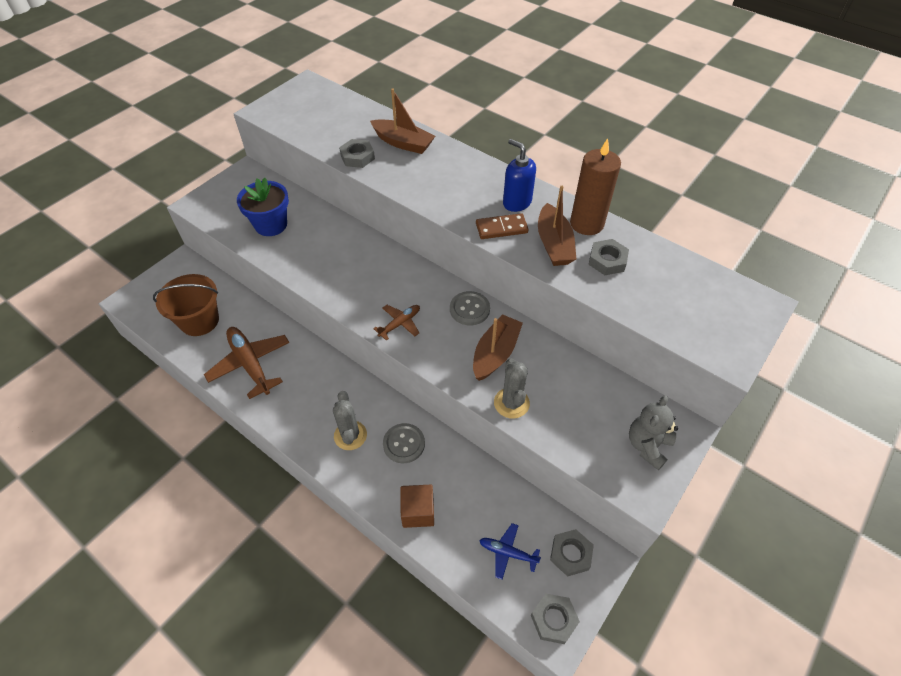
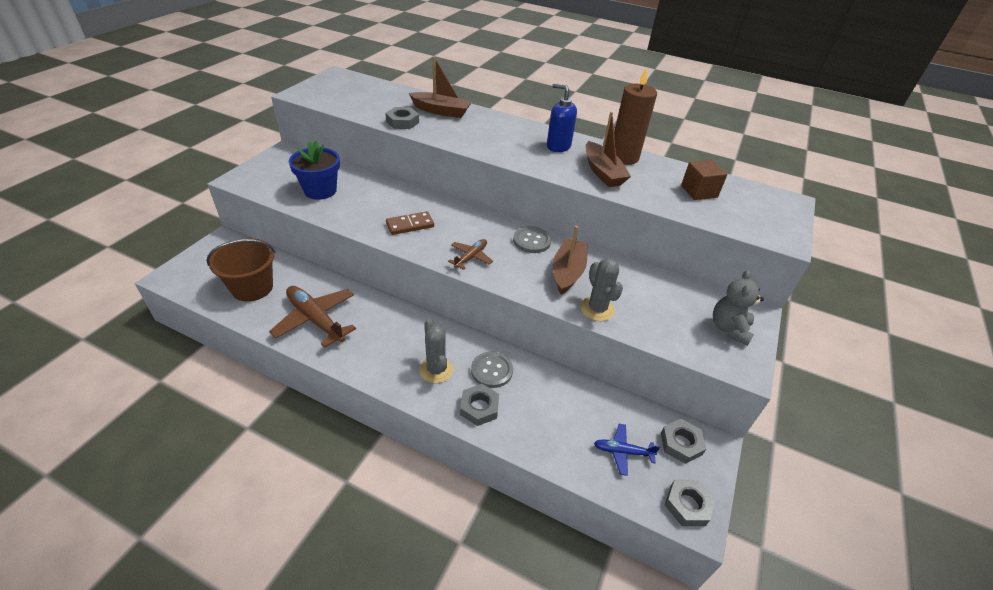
camera: 15 degrees left, 10 degrees down
(418, 512) = (524, 428): brown cube -> brown cube (699, 191)
(501, 228) = (552, 164): brown domino -> brown domino (410, 225)
(607, 260) = (652, 181): grey nut -> grey nut (479, 407)

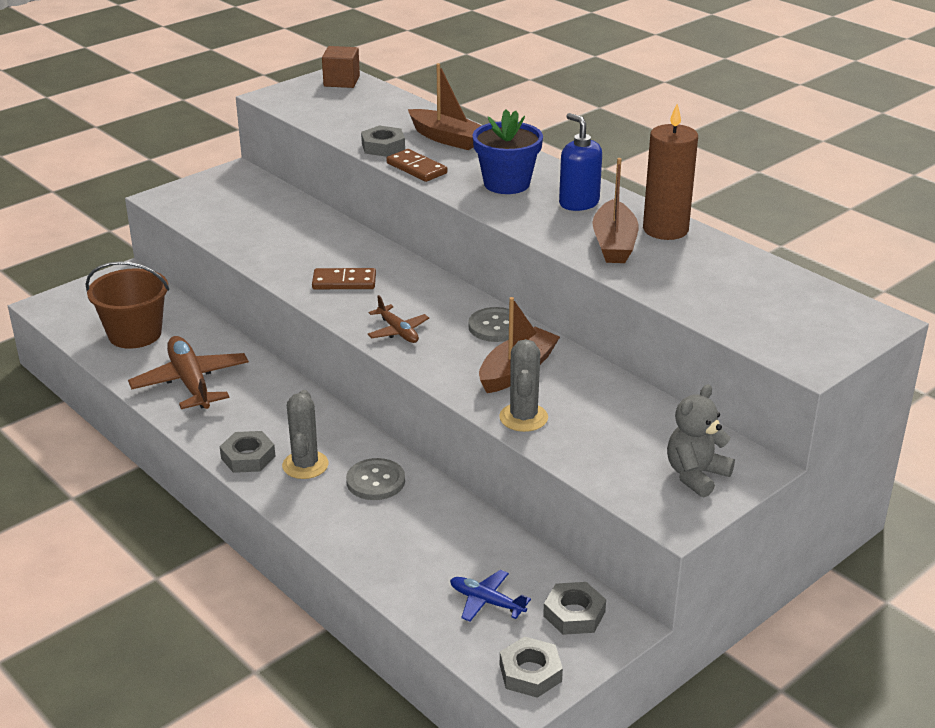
camera: 25 degrees right, 10 degrees down
(320, 190) = (255, 225): blue flower pot -> blue flower pot (506, 183)
(436, 135) = (417, 168): none -> brown domino
(470, 257) = (398, 331): brown plane -> brown plane turned 90 degrees clockwise
(479, 407) = (334, 514): grey nut -> grey nut (248, 457)
(699, 191) = (739, 287): brown cube -> brown cube (341, 81)

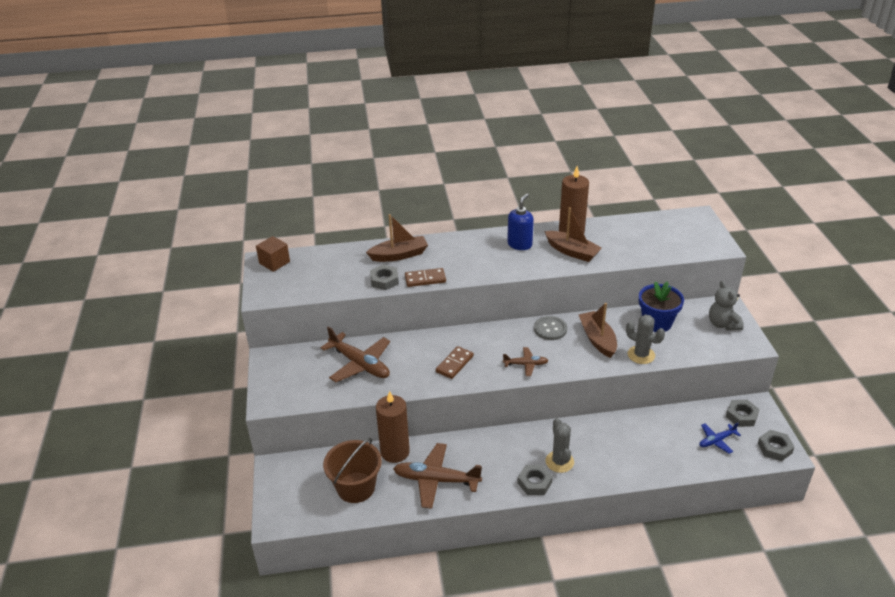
camera: 55 degrees left, 5 degrees up
(214, 338) = (395, 452): none -> brown candle
(279, 224) = (359, 364): none -> brown plane
(305, 465) = (559, 462): grey cactus -> grey cactus turned 45 degrees clockwise
(375, 481) = (594, 440): grey button -> none
(506, 183) = (475, 257): blue flower pot -> blue flower pot (657, 323)
(578, 203) = (519, 244): blue soap dispenser -> blue soap dispenser turned 120 degrees clockwise

